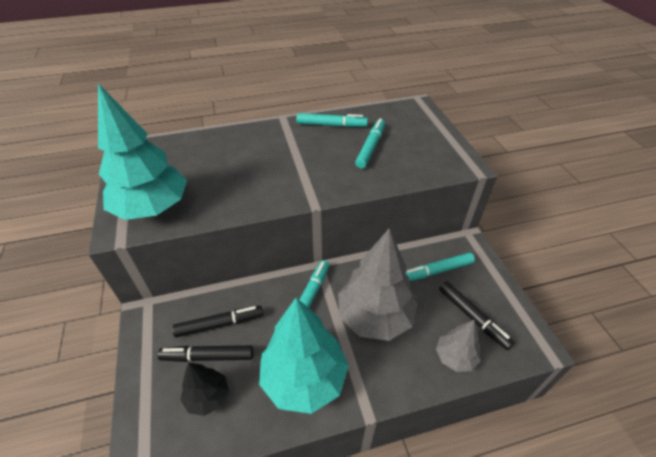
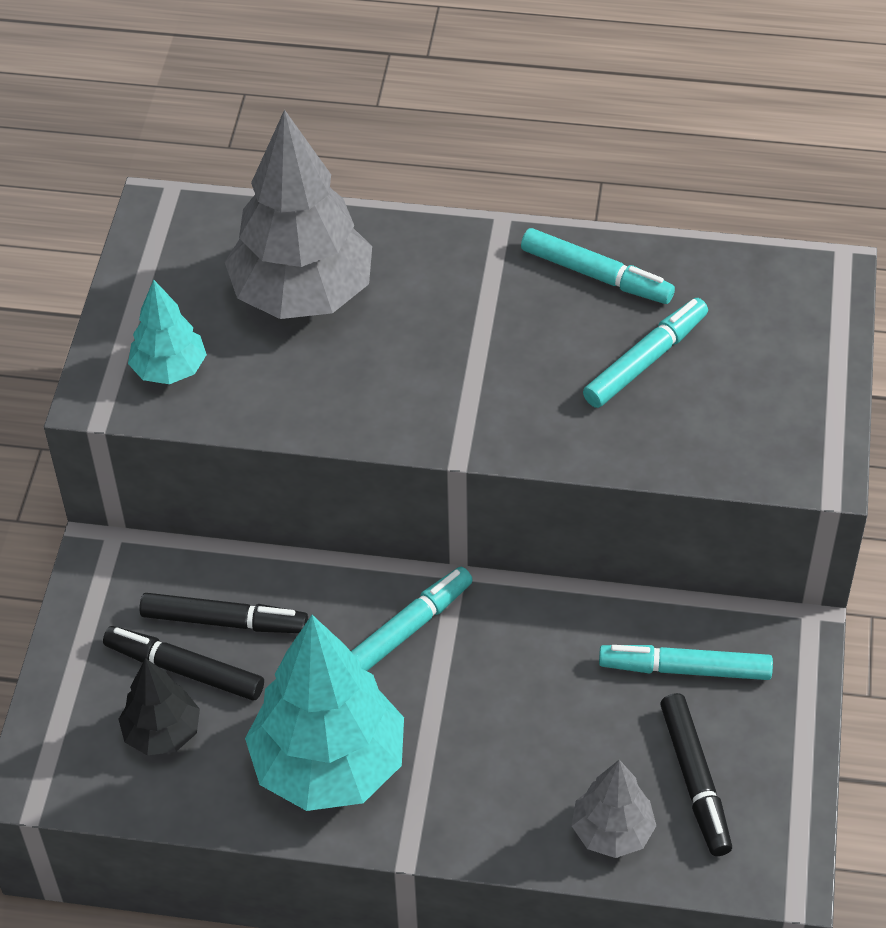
camera: 25 degrees right, 5 degrees up
(152, 208) = (169, 370): turquoise tree -> turquoise tree, size x0.52
(374, 317) = (508, 711): grey tree -> grey tree (302, 295)

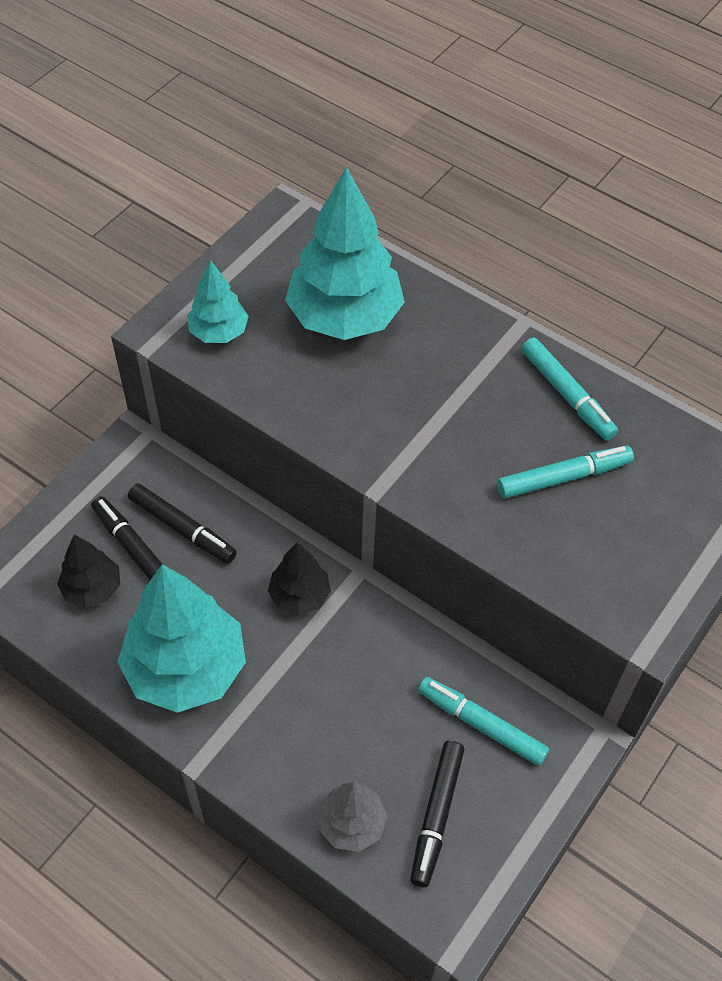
camera: 25 degrees right, 5 degrees up
(302, 295) = (344, 317): grey tree -> turquoise tree
(406, 631) = (299, 595): turquoise marker -> black tree

